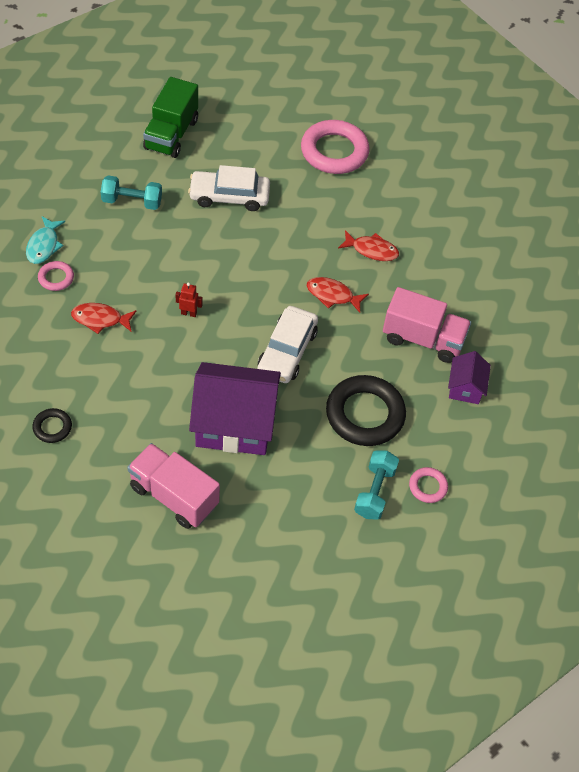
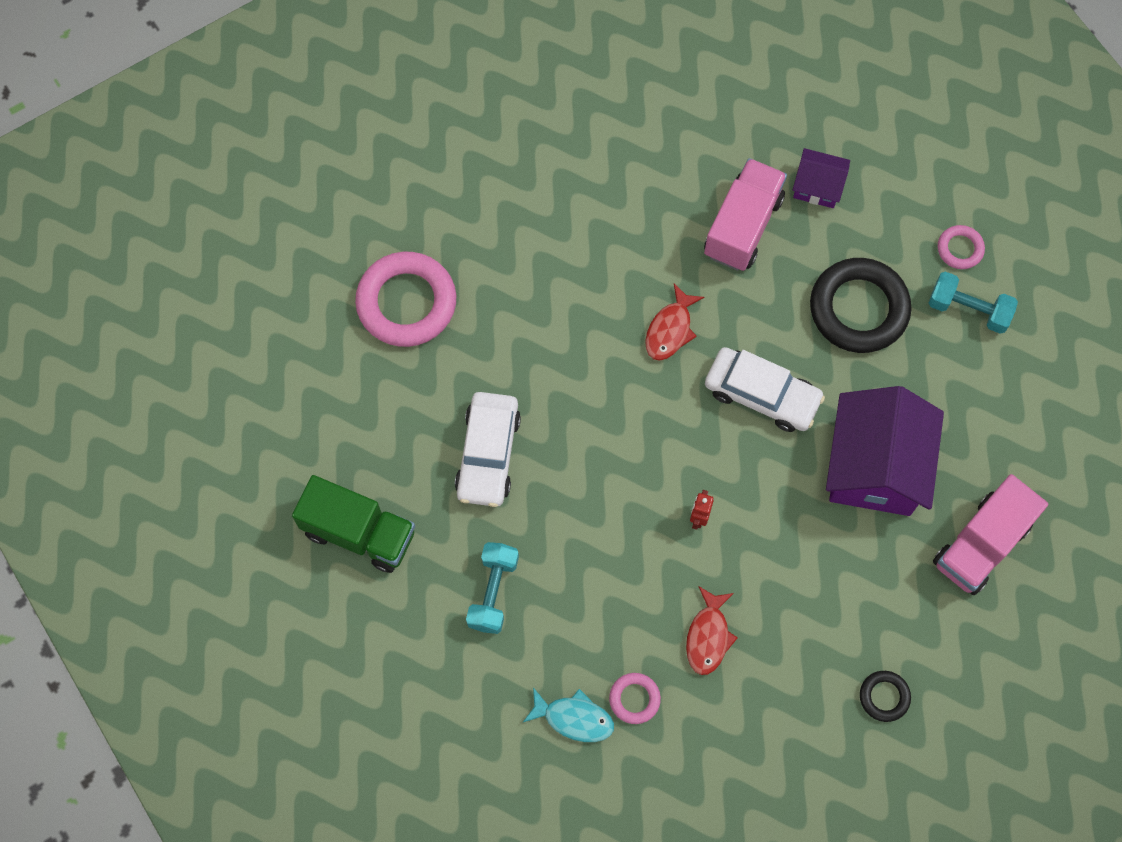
camera: 80 degrees left, 15 degrees up
(372, 250) = (593, 272): red fish -> none

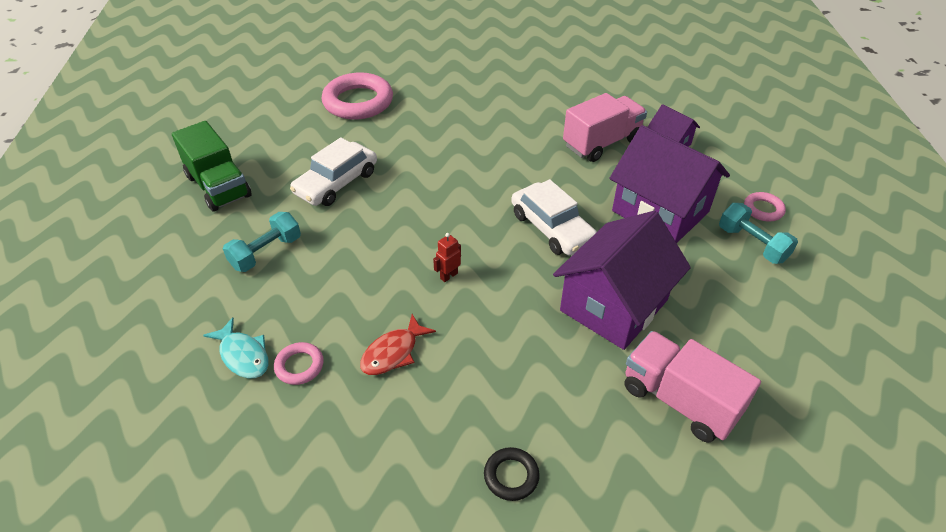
camera: 30 degrees right, 25 degrees down
(670, 330) = (512, 171): red fish -> none
(858, 309) = (660, 211): black ring -> purple house
(981, 544) = (679, 400): pink truck -> pink truck turned 60 degrees clockwise

